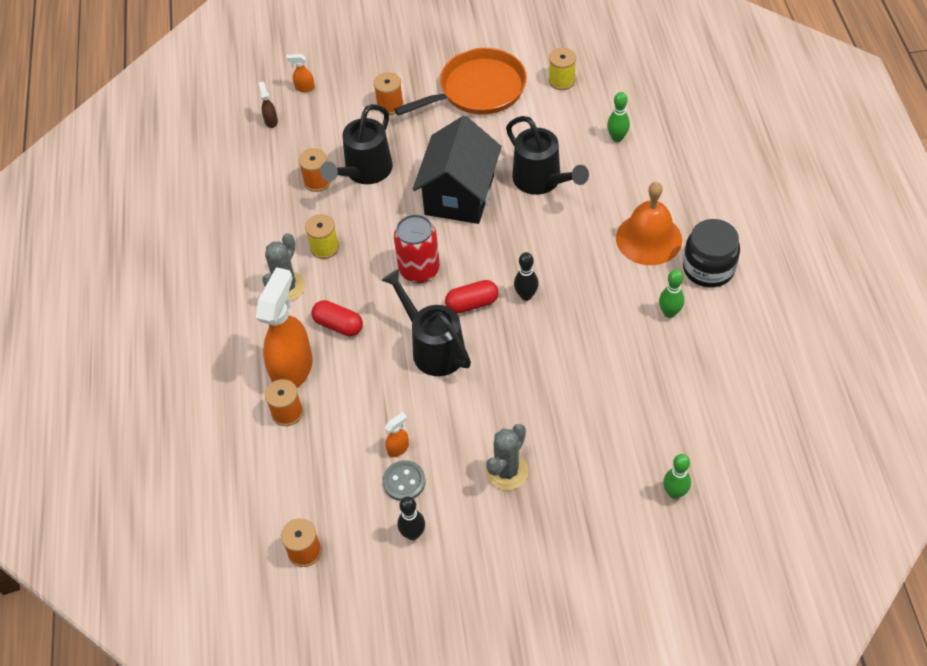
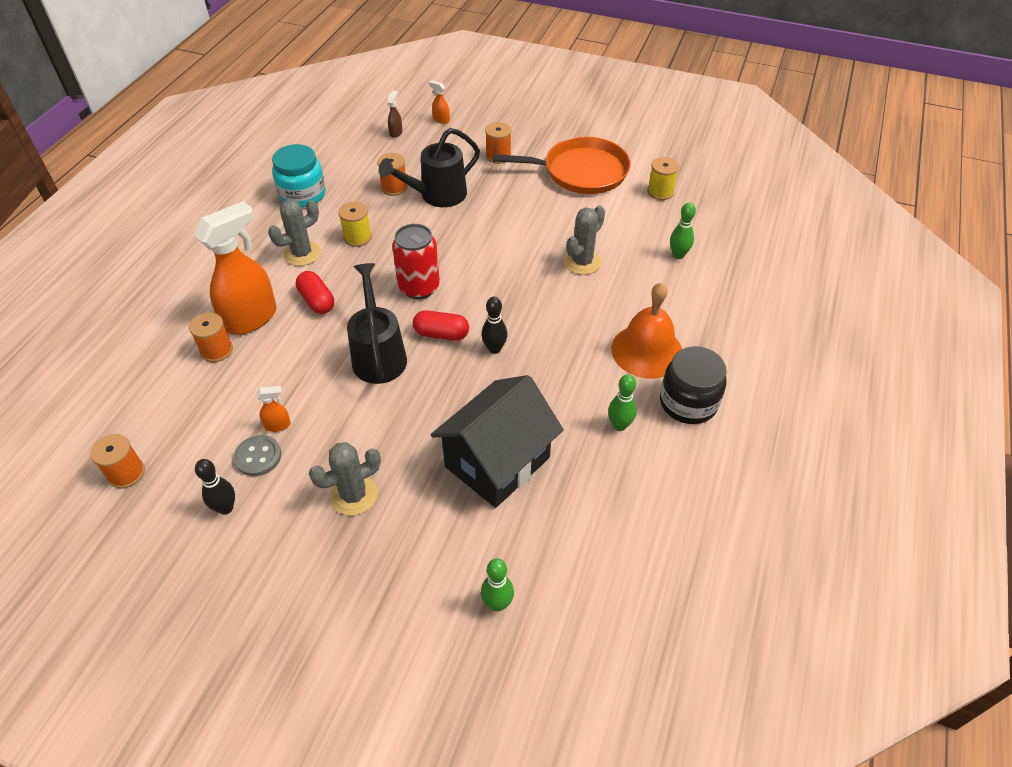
camera: 25 degrees right, 5 degrees down
(234, 227) = (302, 195): none -> turquoise jar
(459, 195) = (501, 244): black house -> black house (497, 462)
(542, 181) = (582, 262): black watering can -> grey cactus

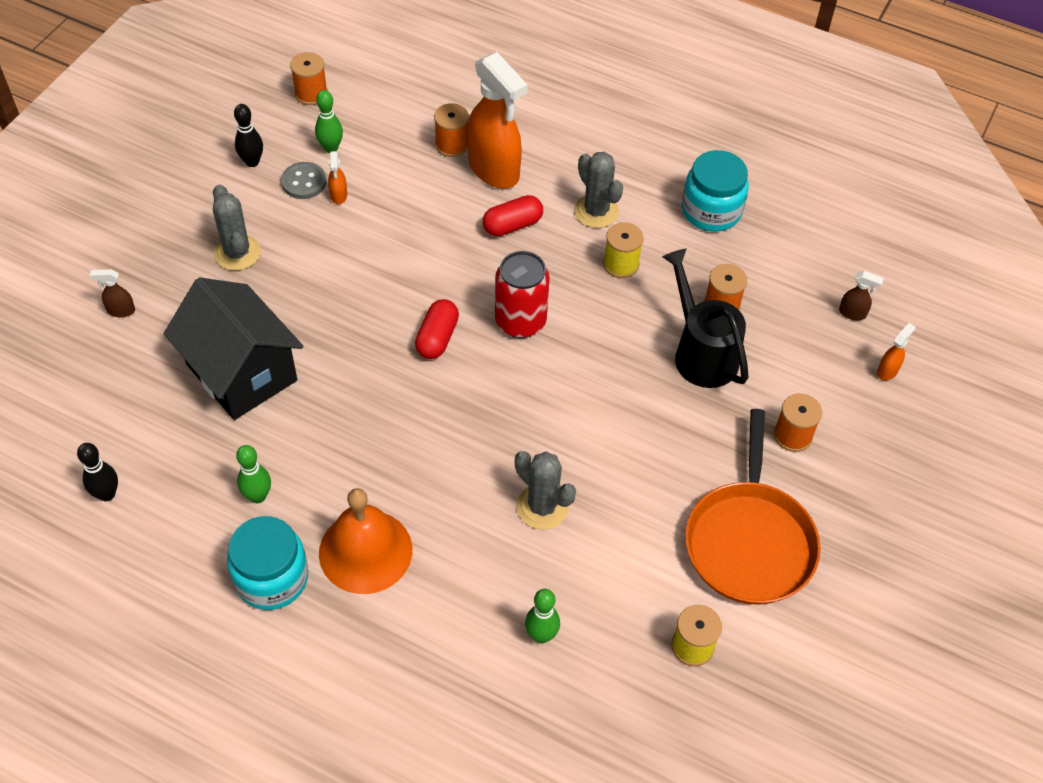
camera: 95 degrees right, 5 degrees up
(378, 354) = (417, 278): black watering can -> none
(436, 584) = (120, 311): none -> brown spray bottle
(494, 349) = (403, 387): black bowling pin -> black bowling pin (107, 494)
(497, 604) = (84, 355): green bowling pin -> green bowling pin (331, 148)
(688, 402) = (272, 578): black jar -> turquoise jar

